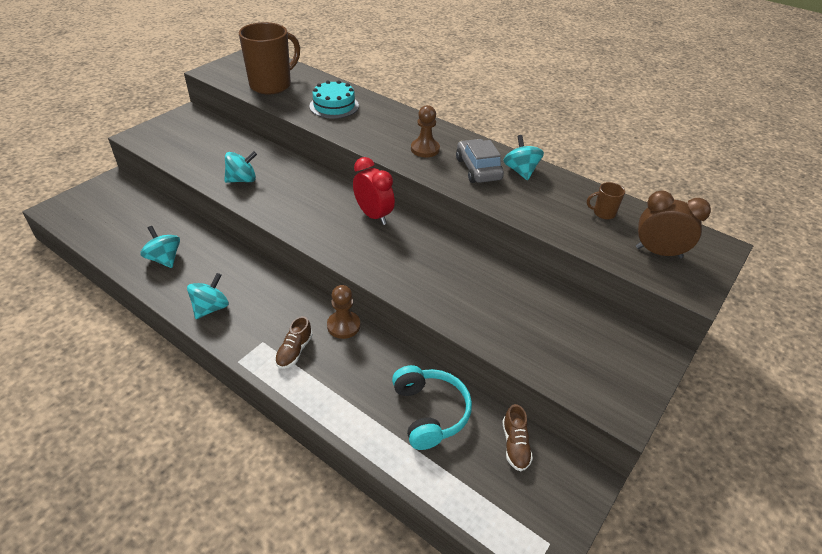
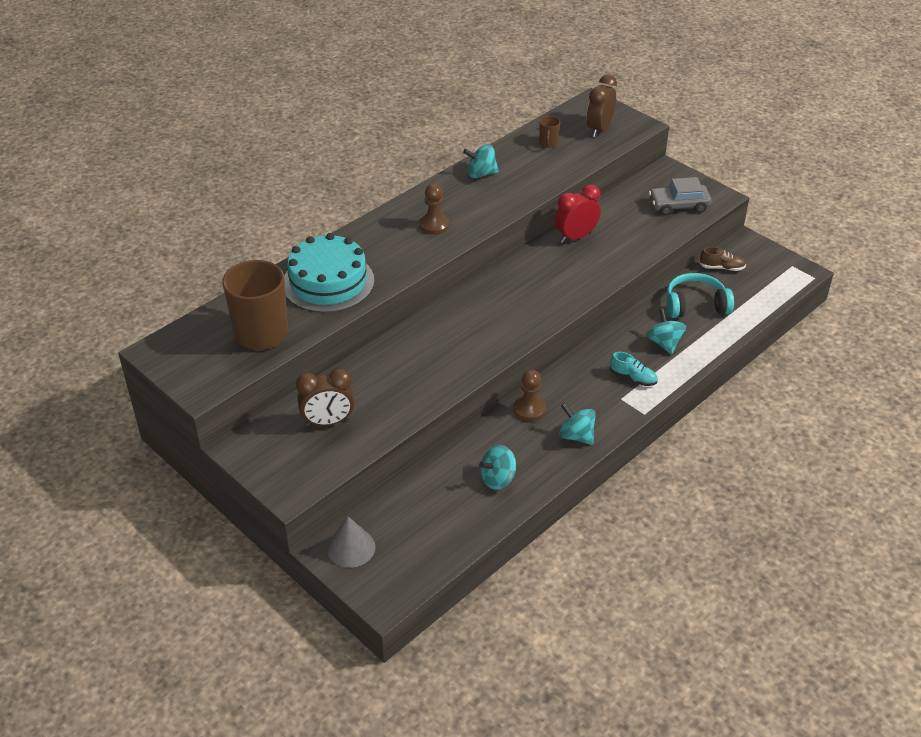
camera: 80 degrees left, 0 degrees up
(111, 190) = (351, 548): none -> grey cone
(207, 145) = (328, 422): none -> brown clock
(242, 180) = (413, 387): turquoise spinning top -> turquoise spinning top (664, 343)
(294, 351) = (633, 378): brown shoe -> turquoise shoe
(334, 106) = (328, 282): turquoise cake -> turquoise cake, size x1.56
(343, 326) = (603, 347): brown pawn -> brown pawn (529, 409)
(373, 215) = (492, 292): red clock -> red clock (575, 237)
(478, 169) = (474, 197): grey car -> grey car (678, 205)

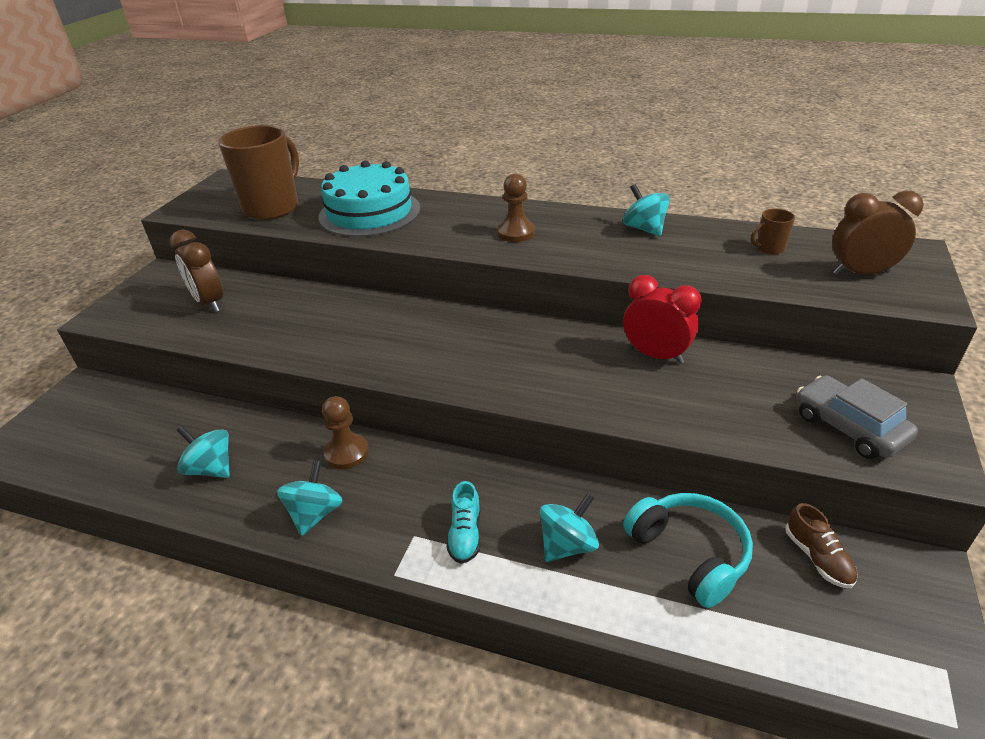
camera: 65 degrees right, 5 degrees down
(351, 548) = (84, 400): grey cone -> none

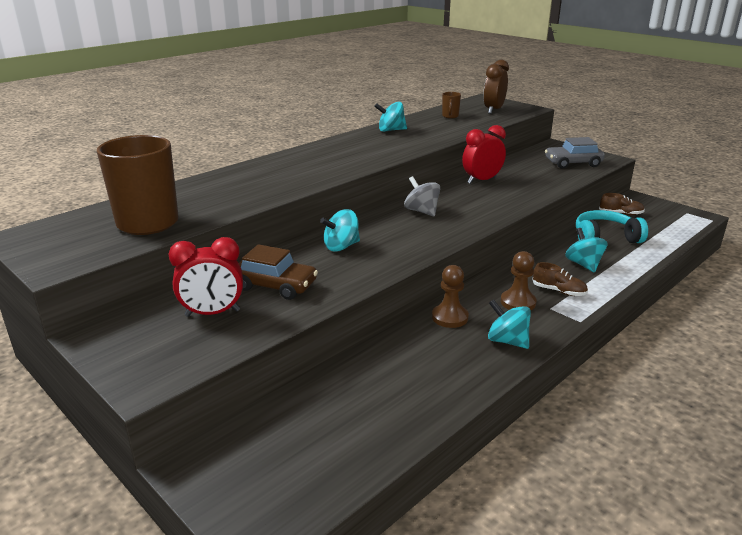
camera: 65 degrees left, 10 degrees down
(209, 303) = (212, 313): brown clock -> red clock
(211, 468) = (418, 383): turquoise spinning top -> turquoise spinning top (341, 246)
(269, 313) = (275, 285): none -> brown car
(369, 212) = (233, 189): turquoise cake -> none
(465, 534) = (559, 291): turquoise shoe -> brown shoe
(503, 339) = (421, 211): none -> grey spinning top
(516, 233) = (346, 156): brown pawn -> brown pawn (518, 302)

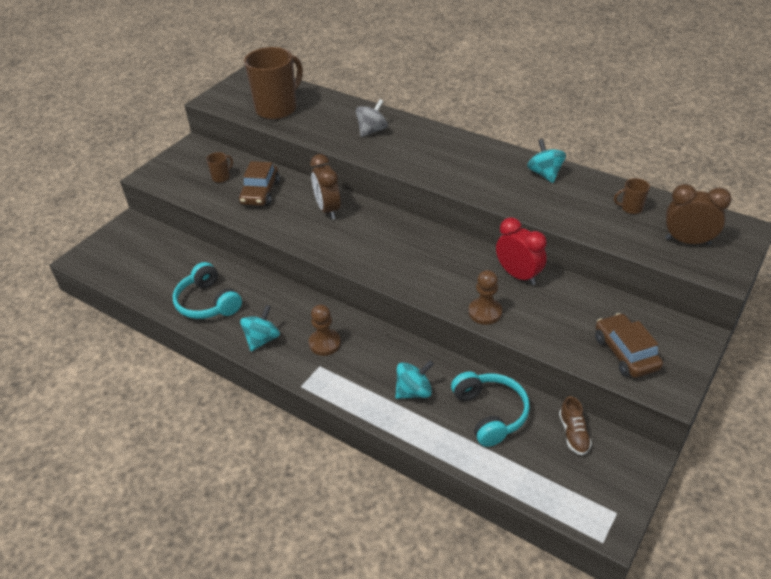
camera: 80 degrees right, 15 degrees up
(212, 313) = (221, 177): red clock -> brown mug
(341, 246) = (328, 209): turquoise spinning top -> brown clock
(421, 211) = (415, 242): grey spinning top -> grey spinning top (372, 131)
(430, 380) = (208, 302): none -> turquoise headphones
(450, 317) = (292, 303): brown pawn -> brown pawn (485, 312)
(559, 291) = (352, 371): brown shoe -> none
(573, 163) = (625, 353): grey car -> brown car

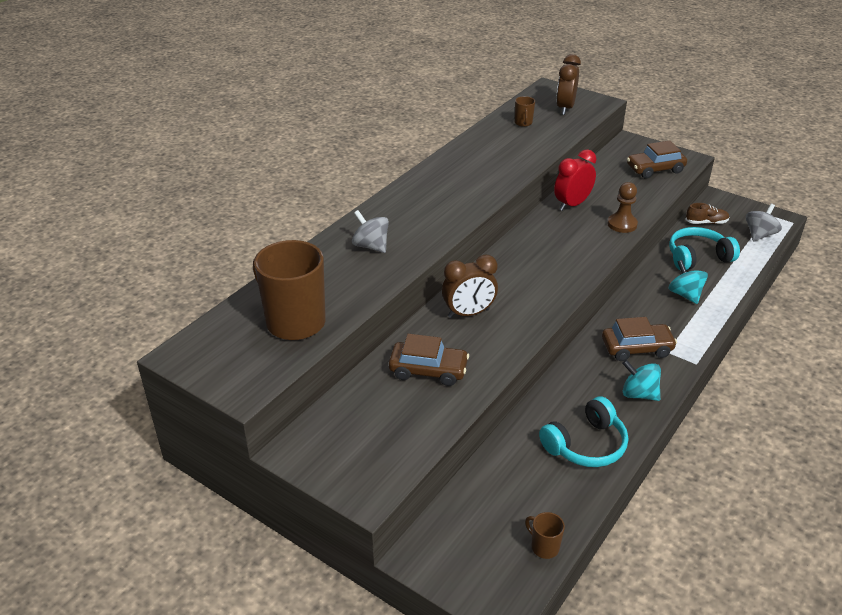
camera: 90 degrees left, 5 degrees down
(221, 177) = (387, 410): brown mug -> brown mug (544, 547)
(324, 343) = (636, 348): brown pawn -> brown car
(545, 174) = (470, 153): turquoise spinning top -> none
(557, 490) = (759, 235): none -> grey spinning top

